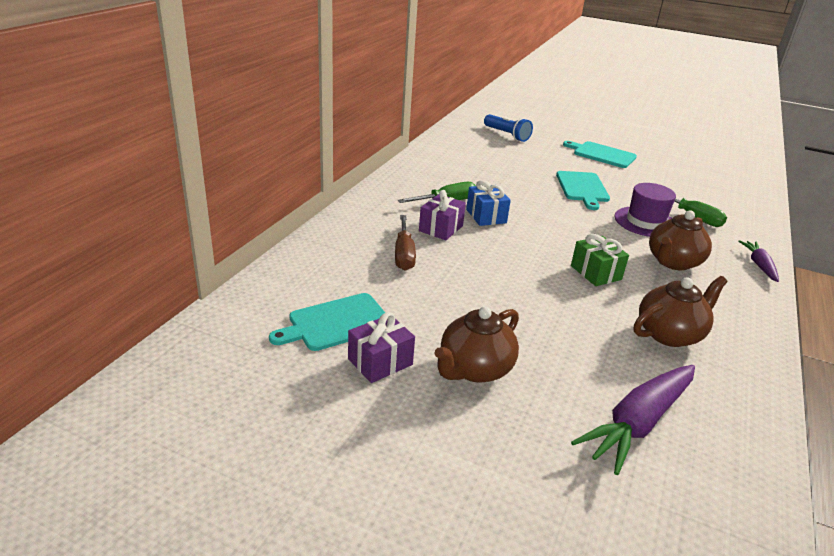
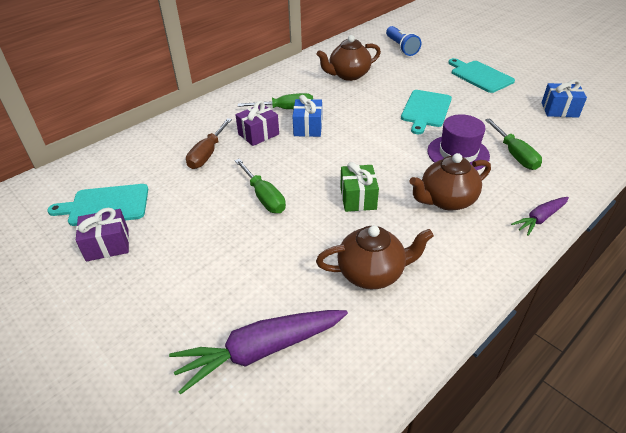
camera: 25 degrees right, 10 degrees up
(474, 369) = (171, 267): brown teapot -> brown teapot (348, 75)
(504, 286) = (264, 197): none -> green screwdriver
(693, 176) = (559, 110): none -> blue gift
(759, 265) = (540, 219): purple carrot -> purple carrot turned 150 degrees counterclockwise

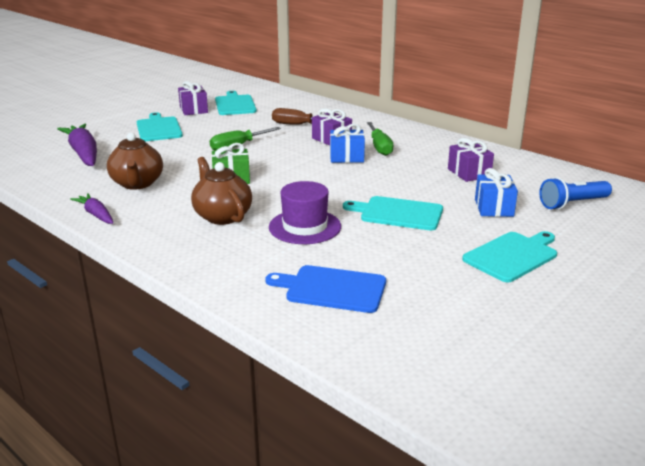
camera: 85 degrees right, 15 degrees down
(176, 275) = (159, 128): none -> turquoise cutting board
(348, 75) = (469, 173): brown teapot -> purple gift
(514, 154) = (304, 260): green screwdriver -> none
(540, 219) = (183, 261): purple carrot -> purple carrot (96, 214)
(550, 143) = (332, 289): none -> blue cutting board
(559, 110) = (428, 310): blue gift -> blue gift (494, 208)

